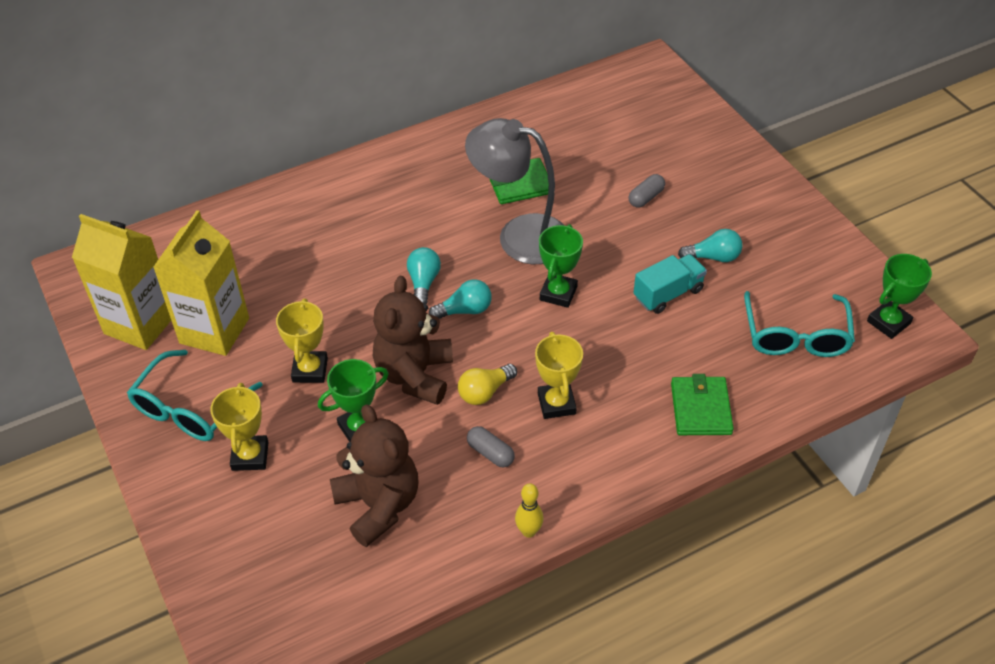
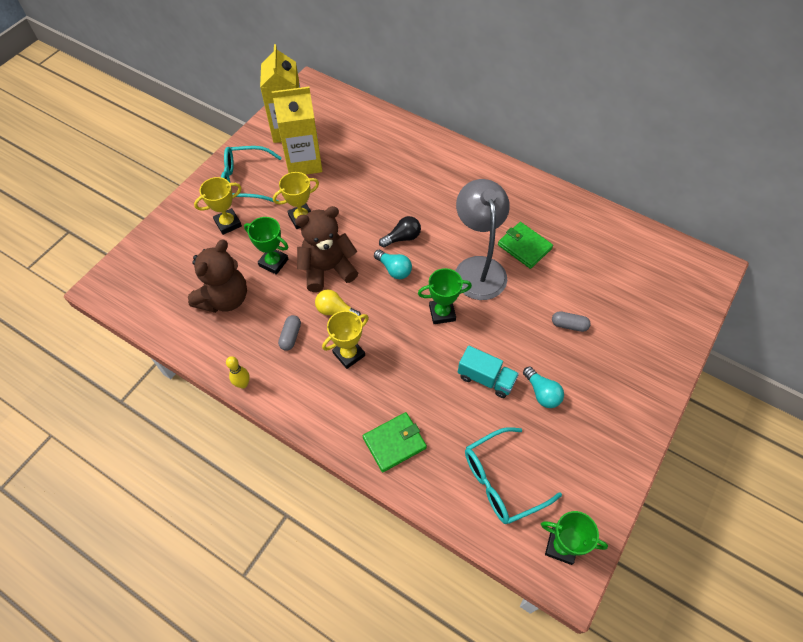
camera: 60 degrees right, 10 degrees up
(423, 283) = (402, 238): turquoise light bulb -> black light bulb

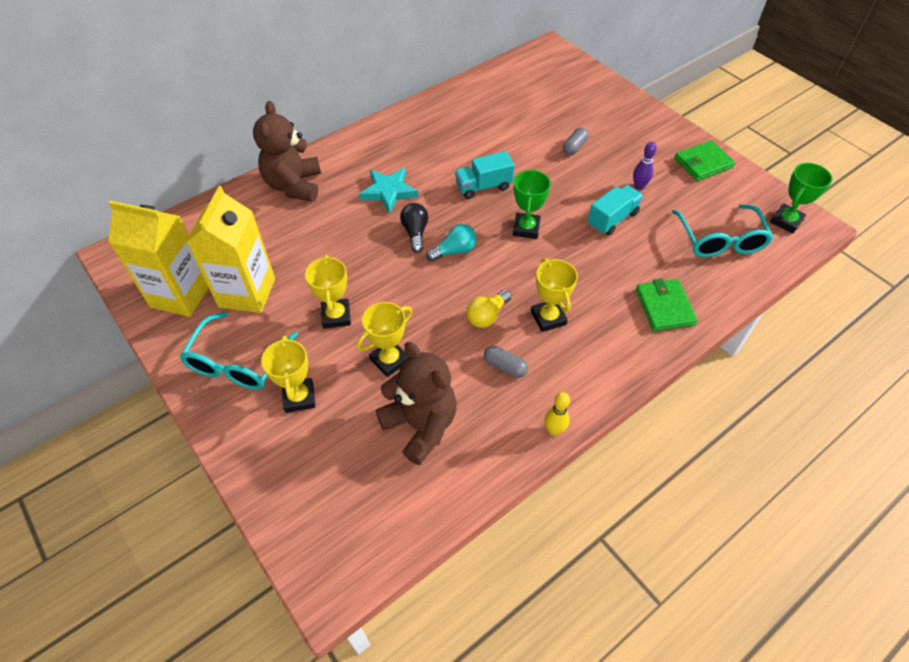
camera: 70 degrees left, 5 degrees down
(273, 262) = (389, 360): green trophy -> yellow trophy
(327, 269) = (426, 309): brown teddy bear -> brown teddy bear (294, 185)
(439, 206) = (388, 192): none -> turquoise star
(478, 268) = (483, 186): grey lamp -> turquoise truck
(524, 247) = (474, 147): green wallet -> green wallet (703, 163)
(542, 393) = (639, 186): turquoise light bulb -> purple bowling pin

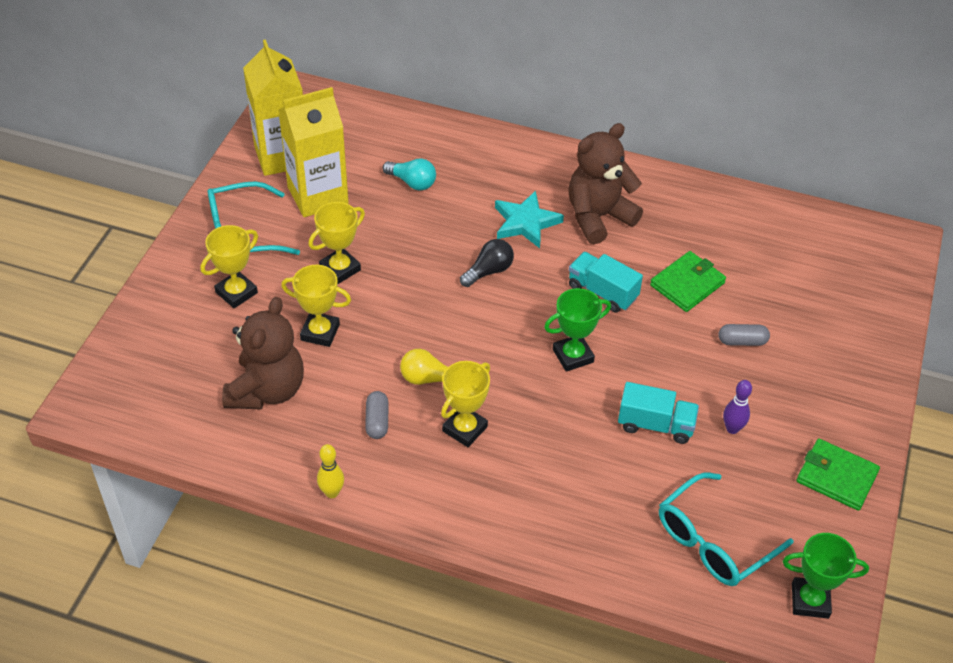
camera: 55 degrees right, 5 degrees down
(294, 185) = (470, 151): brown teddy bear -> brown teddy bear (598, 217)
(454, 251) = (491, 313): turquoise light bulb -> turquoise light bulb (412, 182)
(664, 307) = (561, 524): green wallet -> green wallet (687, 284)

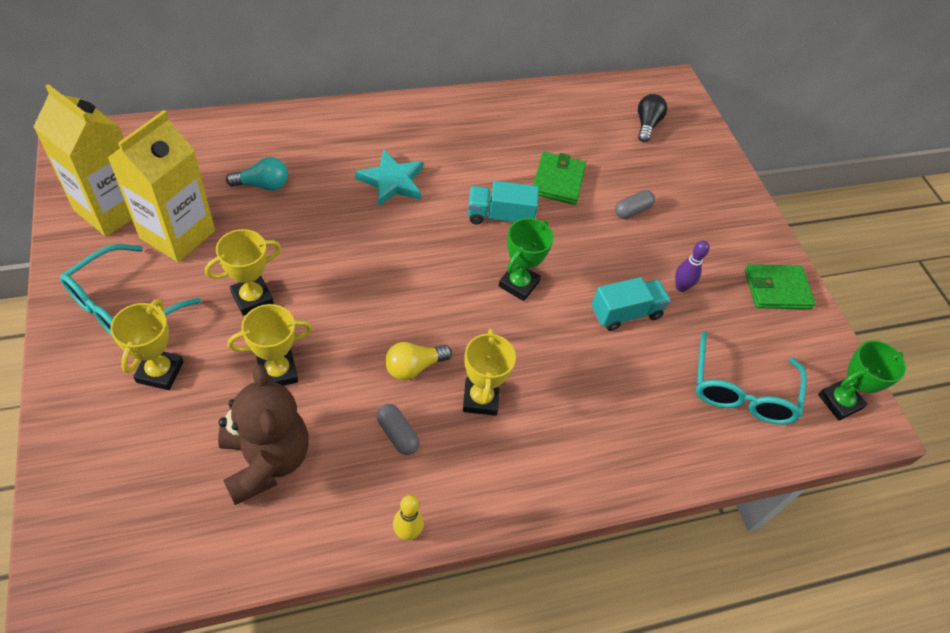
camera: 40 degrees left, 5 degrees up
(340, 269) = (252, 298): yellow trophy -> yellow trophy turned 45 degrees clockwise
(489, 271) = (392, 239): black light bulb -> black light bulb (647, 125)
(598, 217) = (448, 152): brown teddy bear -> none

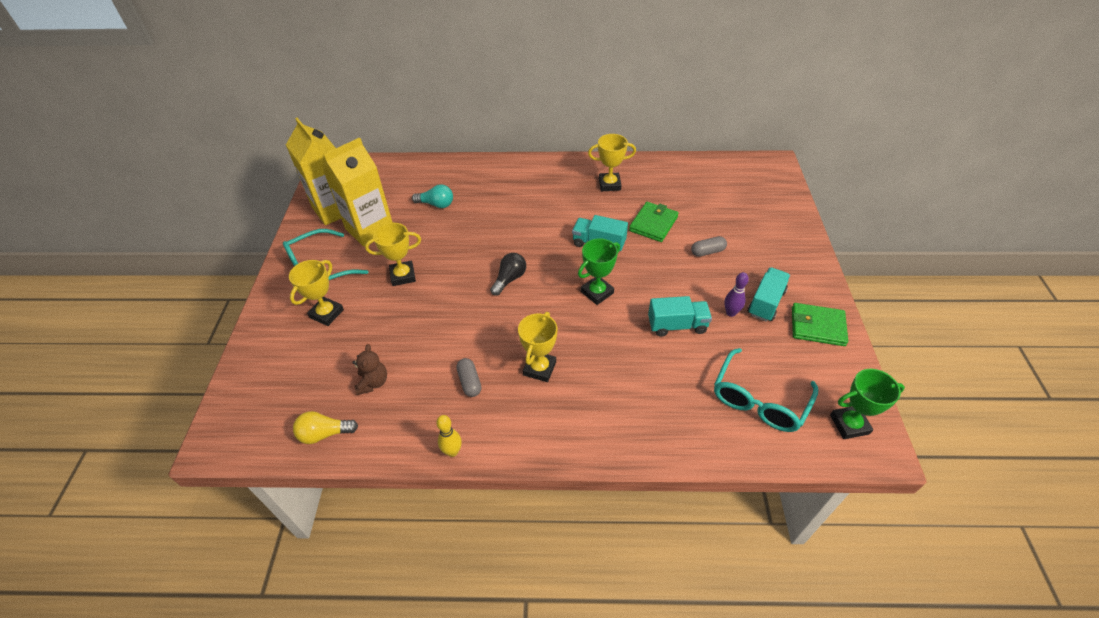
camera: 25 degrees right, 5 degrees down
(266, 460) = (373, 382): brown teddy bear -> brown teddy bear, size x0.51
(278, 372) = (402, 326): yellow trophy -> yellow trophy (609, 184)
(392, 181) = (526, 211): turquoise star -> none
(413, 367) = (497, 338): yellow light bulb -> yellow light bulb (324, 434)
(647, 125) = (740, 191): black light bulb -> black light bulb (509, 279)
(715, 268) = (766, 303): none -> turquoise truck

